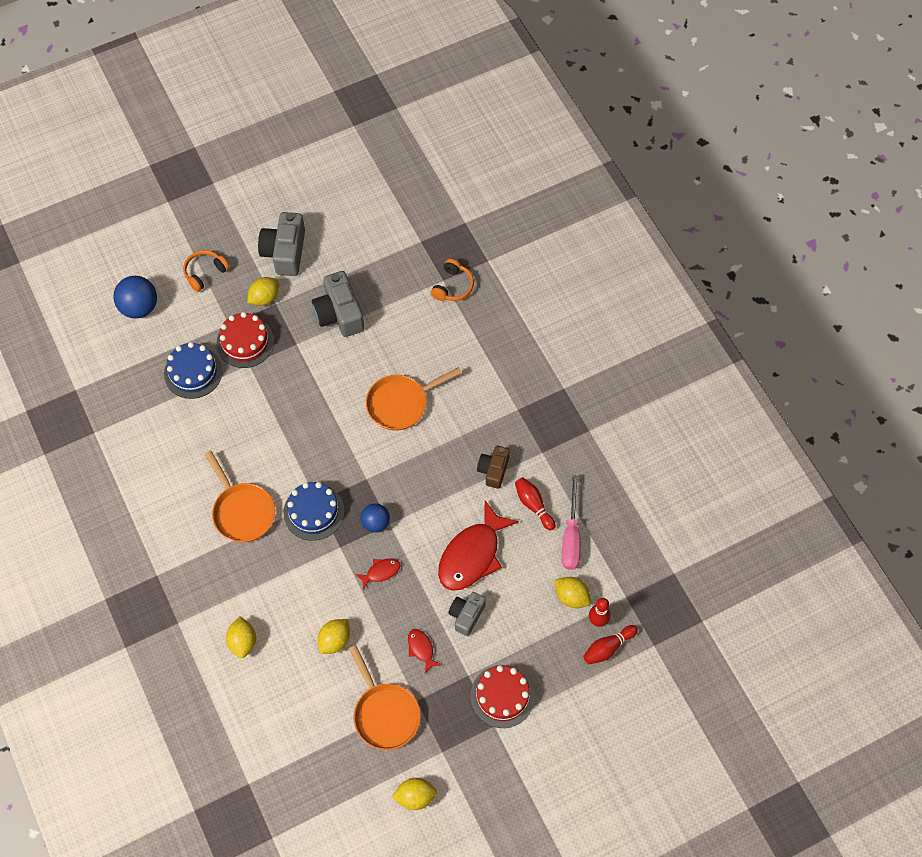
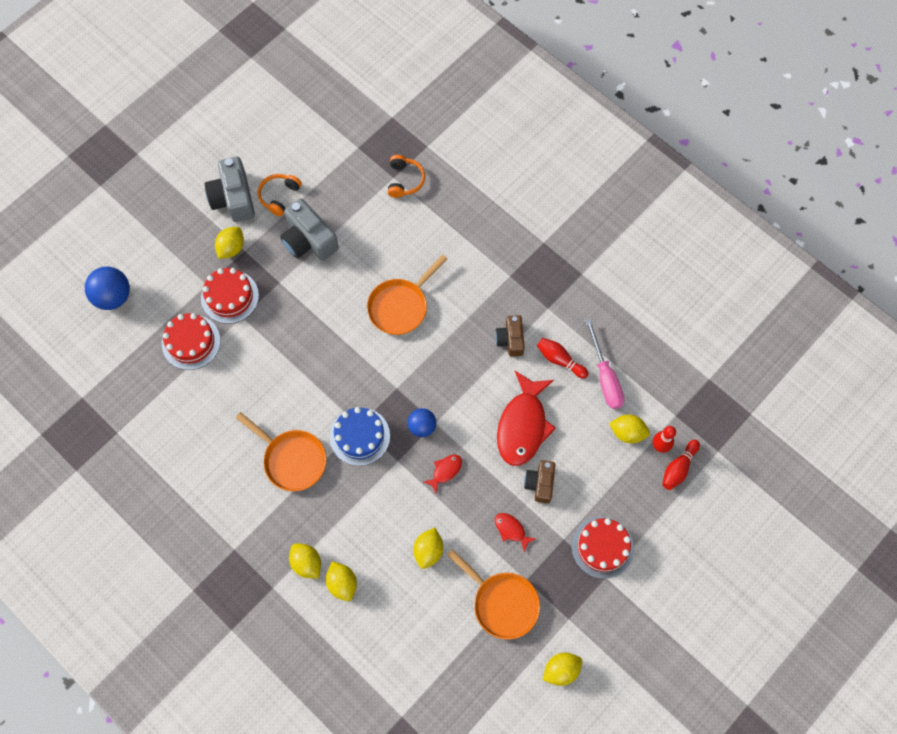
camera: 20 degrees left, 5 degrees up
(193, 372) = (191, 342): blue cake -> red cake
(205, 273) = (164, 243): orange headphones -> orange headphones (279, 196)
(217, 611) = (307, 563): none -> yellow lemon
(466, 615) = (540, 483): grey camera -> brown camera

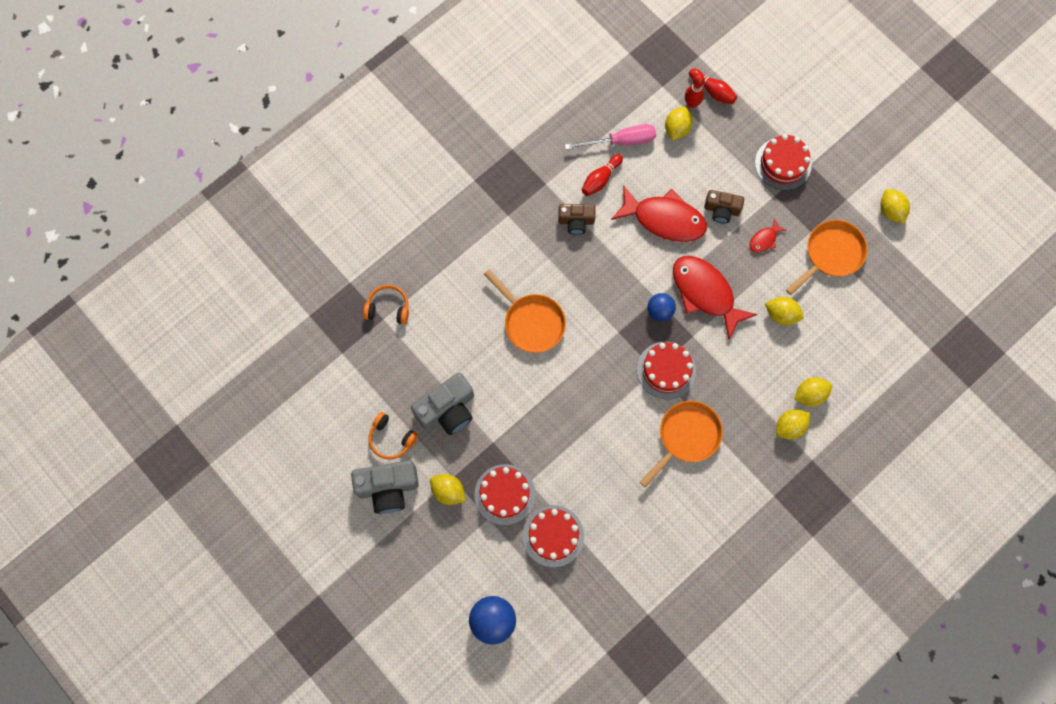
camera: 85 degrees left, 5 degrees up
(360, 436) = (666, 370): blue cake -> red cake
(445, 471) = (705, 293): red fish -> red fish, size x2.23

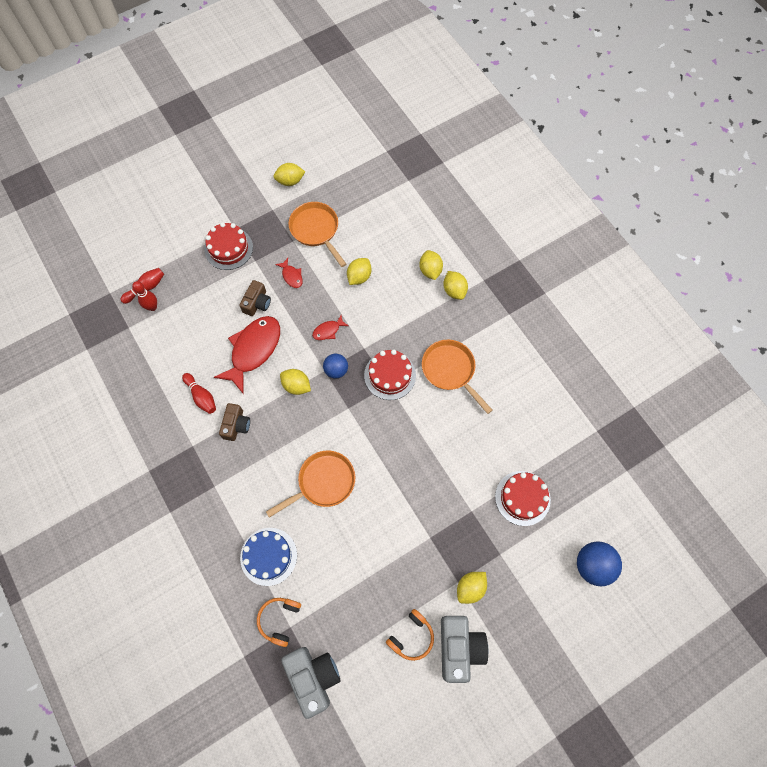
camera: 80 degrees left, 5 degrees down
(447, 284) = (268, 556): none -> blue cake
(447, 410) = (392, 576): grey camera -> grey camera (313, 677)
(505, 494) = (480, 535): red cake -> none
(621, 141) = (170, 372): pink screwdriver -> none
(676, 129) = (172, 324): yellow lemon -> yellow lemon (296, 386)
(705, 293) = (328, 330): red fish -> red fish, size x0.45

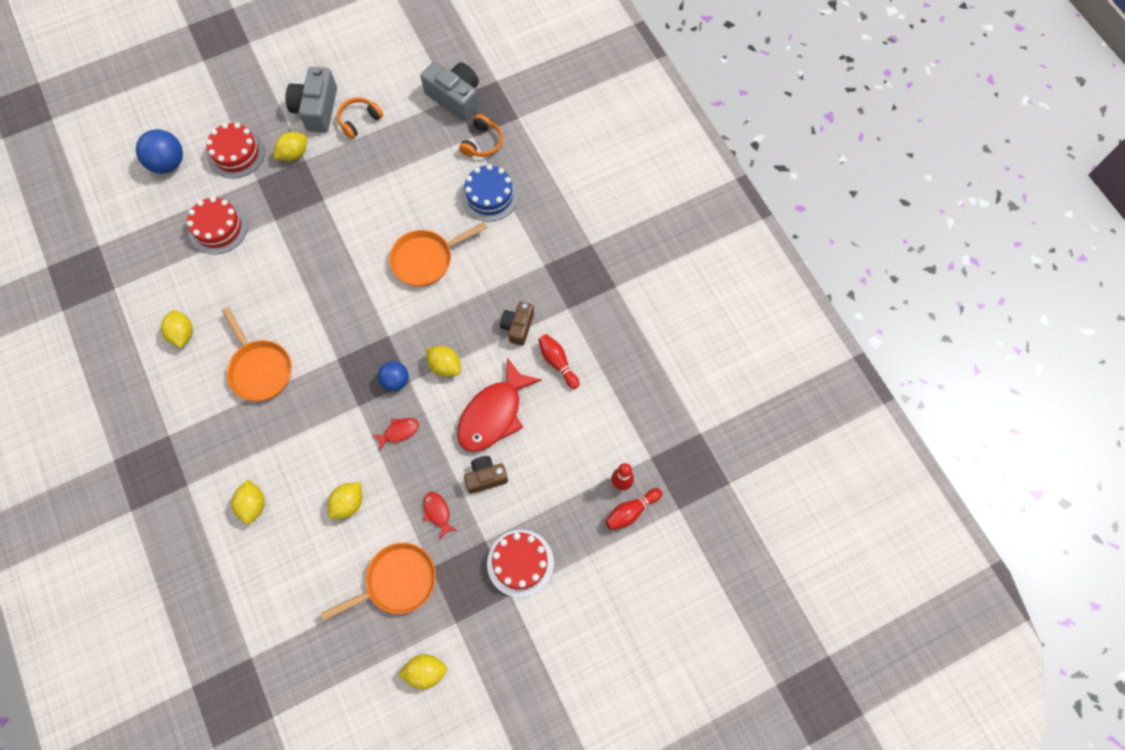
camera: 175 degrees left, 0 degrees up
(257, 303) = (485, 477): brown camera -> brown camera turned 45 degrees clockwise
(313, 677) = (455, 98): grey camera -> grey camera turned 150 degrees clockwise
(316, 230) = (397, 582): orange pan -> orange pan turned 90 degrees counterclockwise
(390, 375) = (333, 369): red cake -> red cake (236, 153)
(454, 290) = (229, 473): yellow lemon -> yellow lemon (182, 334)

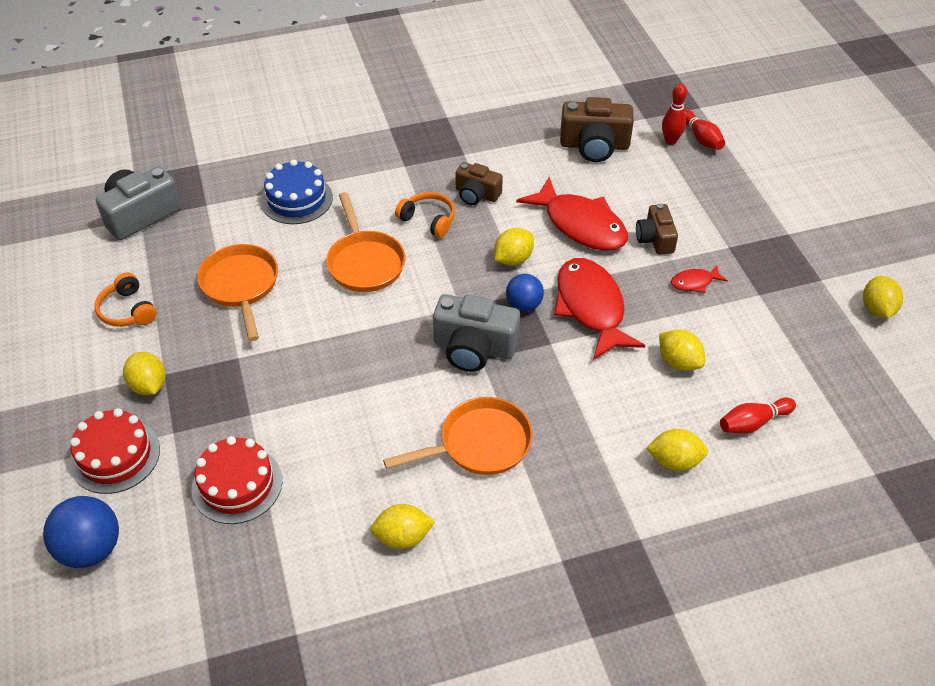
camera: 80 degrees left, 20 degrees down
(316, 109) = (85, 355): grey camera -> grey camera (474, 348)
(397, 582) = (776, 325): orange pan -> orange pan (241, 286)
(399, 432) = (591, 307): red fish -> red fish, size x2.23
(482, 143) = (219, 197): orange headphones -> orange headphones (428, 220)
(520, 563) = (754, 222): red cake -> none
(557, 363) = (528, 169): red bowling pin -> red bowling pin (753, 423)
(600, 415) = (594, 145): none -> brown camera

